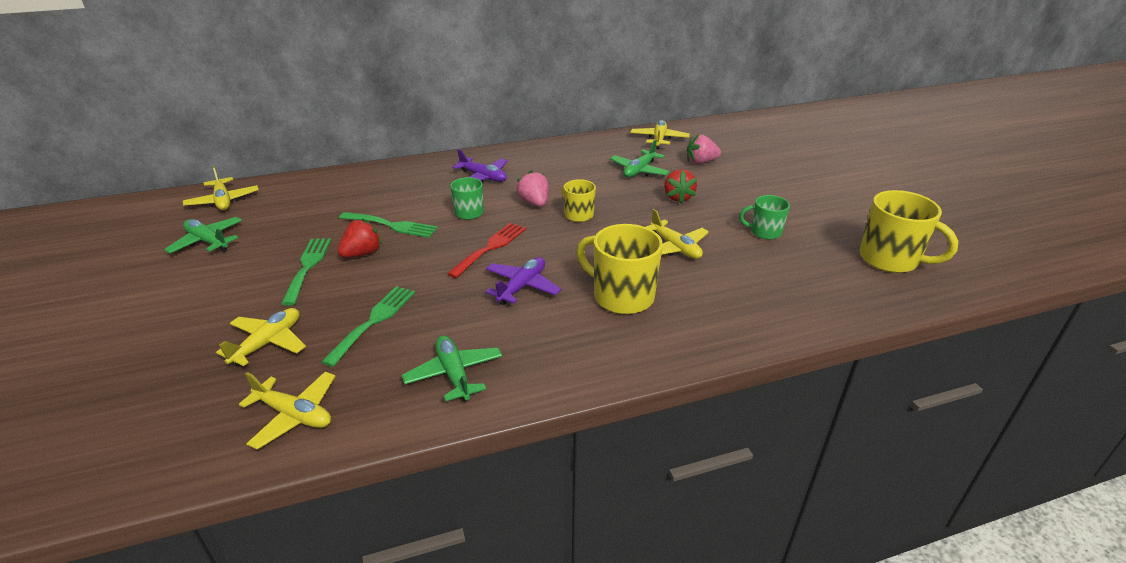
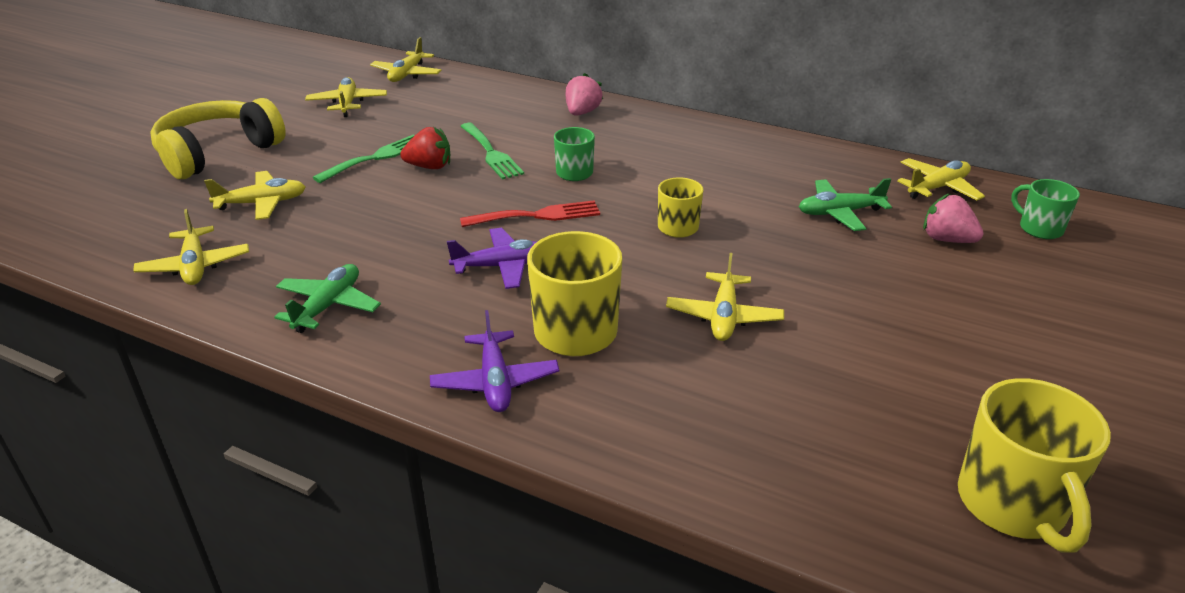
camera: 45 degrees right, 0 degrees up
(146, 330) = (218, 153): none -> yellow headphones
(208, 241) = (347, 104): green plane -> yellow plane
(374, 321) = (348, 227): green fork -> none
(483, 177) = (647, 144): purple plane -> purple plane (495, 382)
(534, 203) = (653, 193): pink strawberry -> pink strawberry (582, 113)
(678, 197) = (833, 265): red strawberry -> none
(764, 232) = (876, 363): green mug -> green mug (1039, 228)

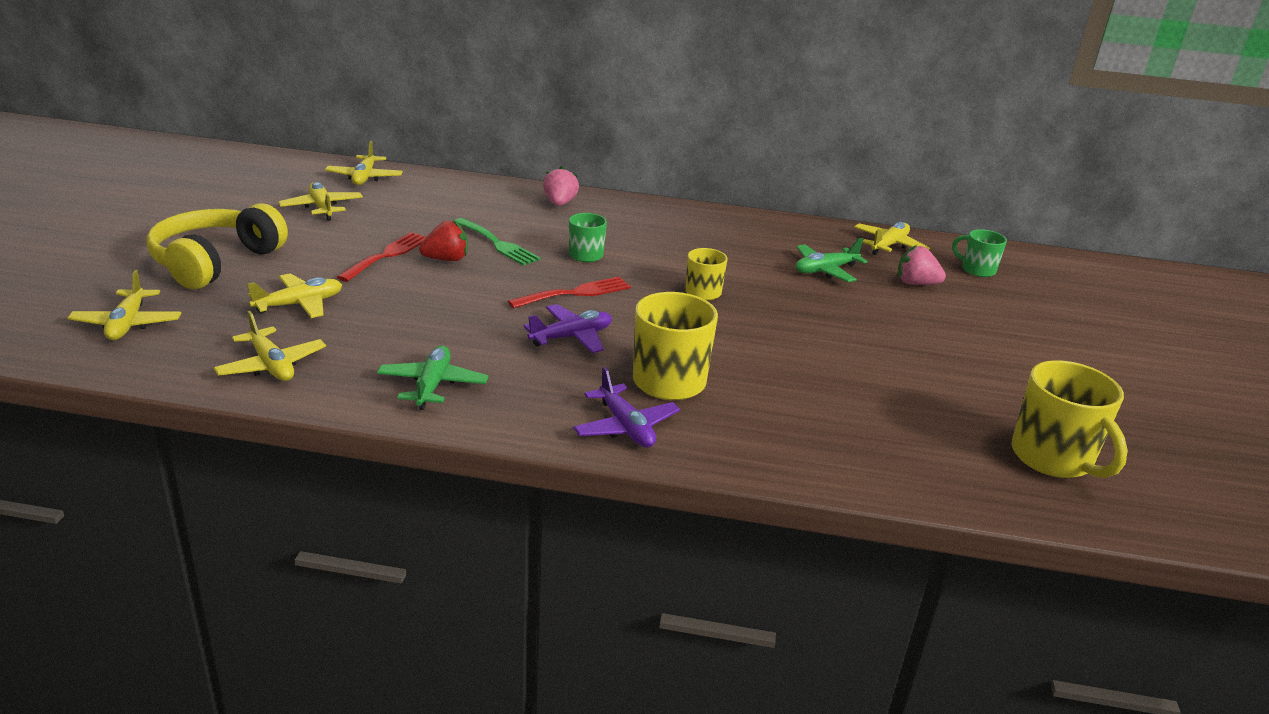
camera: 20 degrees left, 5 degrees down
(376, 157) = (387, 255): green fork -> red fork
(723, 317) = (781, 357): yellow plane -> yellow plane (127, 324)

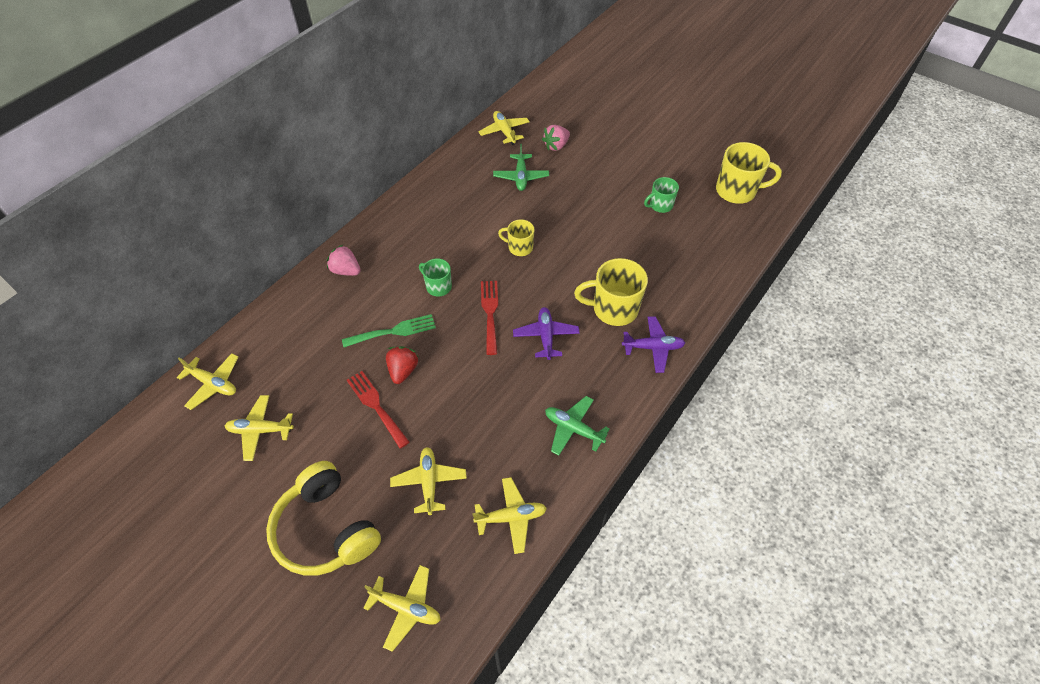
camera: 60 degrees left, 25 degrees up
(977, 270) = (553, 111): green mug -> green mug (660, 205)

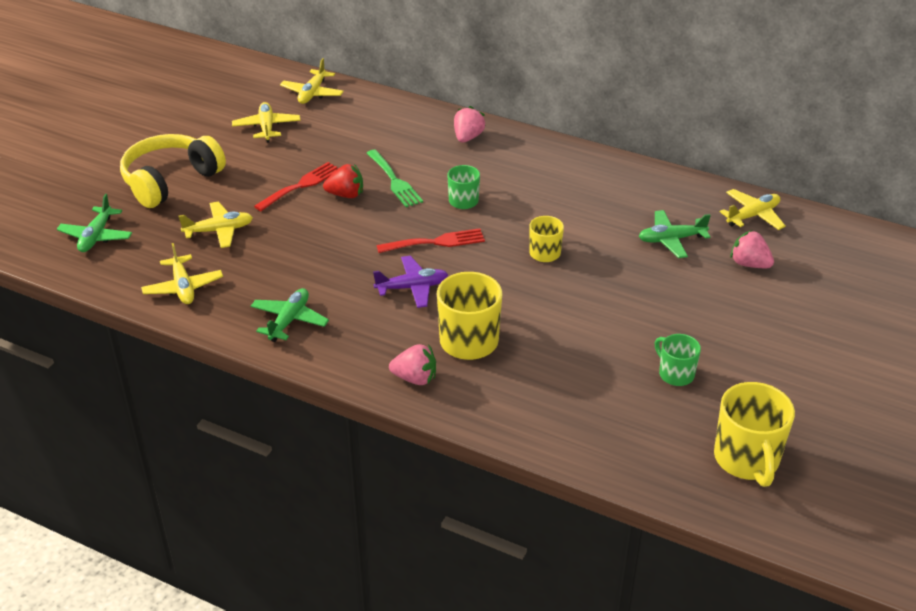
camera: 80 degrees right, 15 degrees down
(406, 608) = (96, 236): yellow plane -> green plane
(653, 347) = (415, 378): purple plane -> pink strawberry

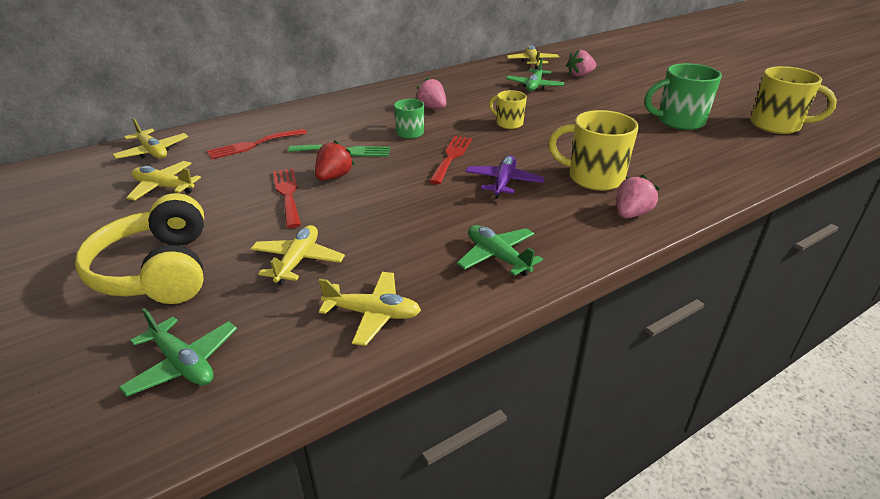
camera: 60 degrees left, 5 degrees down
(364, 131) = (253, 145): none -> red fork
(468, 137) = (329, 111): pink strawberry -> pink strawberry (432, 108)
(675, 374) = (679, 121): green mug -> green mug, size x1.72

